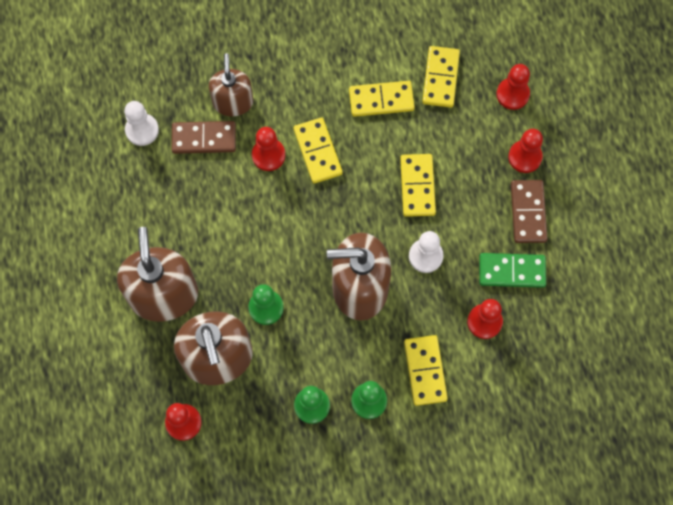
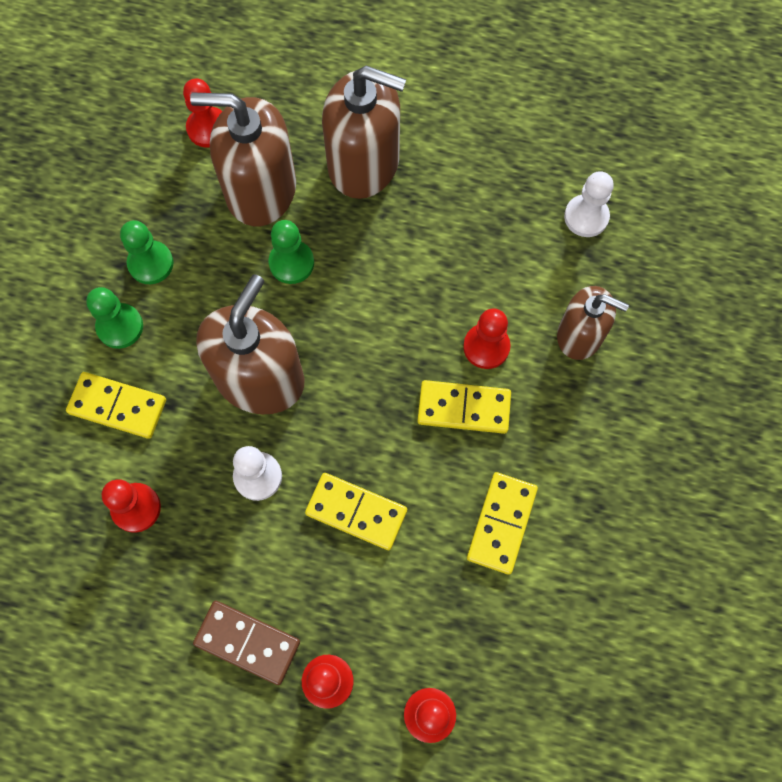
camera: 115 degrees right, 0 degrees up
(204, 139) = (543, 281): brown domino -> none
(441, 78) = (499, 622): yellow domino -> none
(512, 271) = (181, 577): green domino -> none

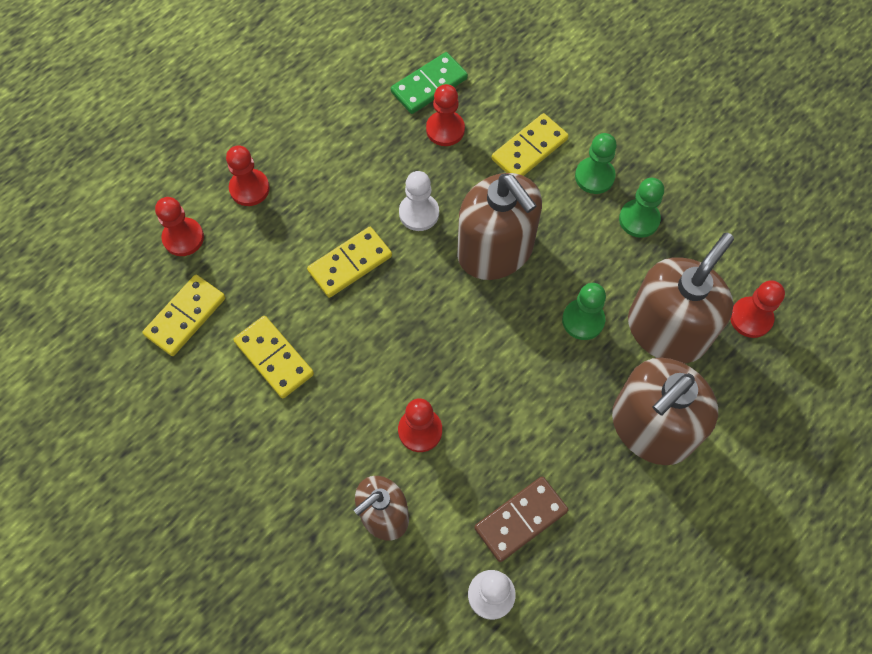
camera: 120 degrees right, 5 degrees down
(83, 560) = (429, 85): none -> green domino
(247, 642) = (308, 154): brown domino -> brown domino (520, 519)
(464, 408) = (380, 383): yellow domino -> yellow domino (185, 317)

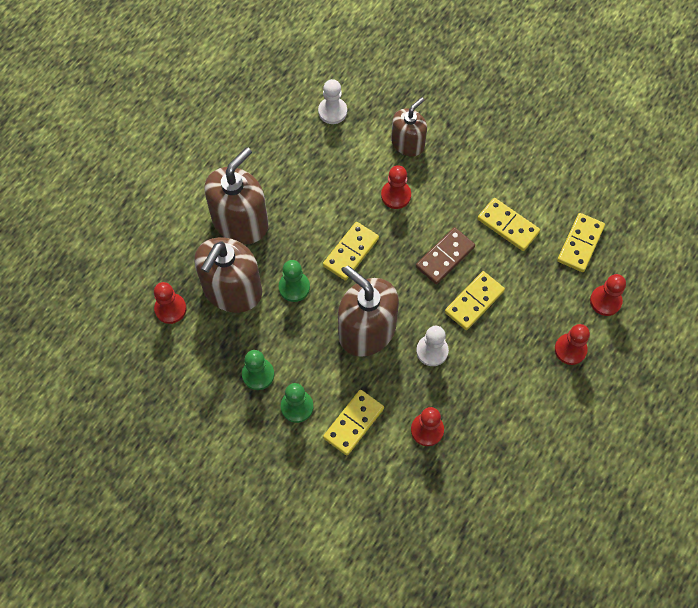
camera: 170 degrees right, 0 degrees up
(429, 85) = (450, 472): green domino -> none
(499, 356) = (351, 252): none -> yellow domino
(520, 519) = (321, 154): brown domino -> brown domino (445, 257)

